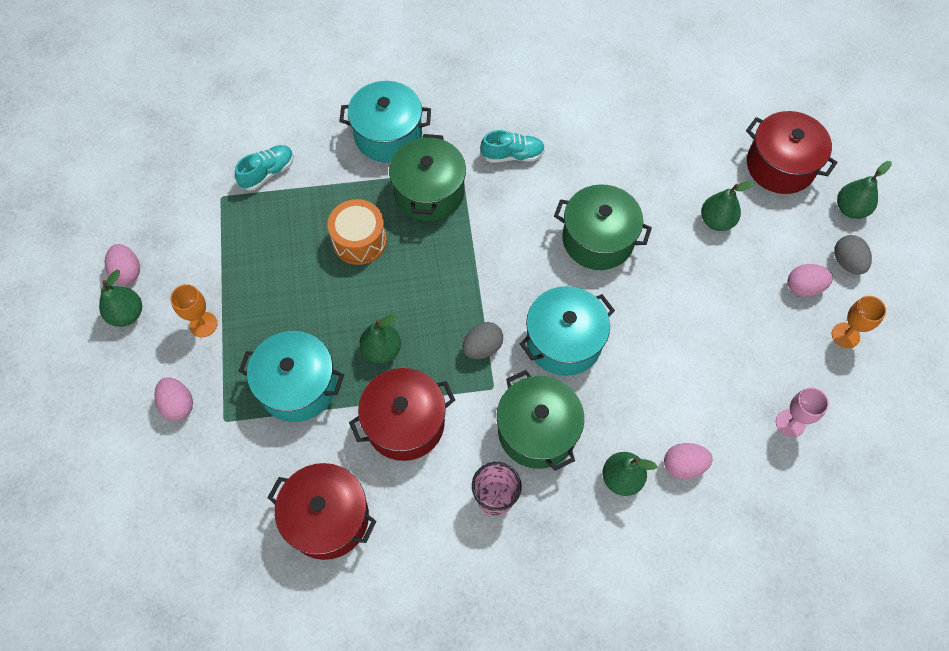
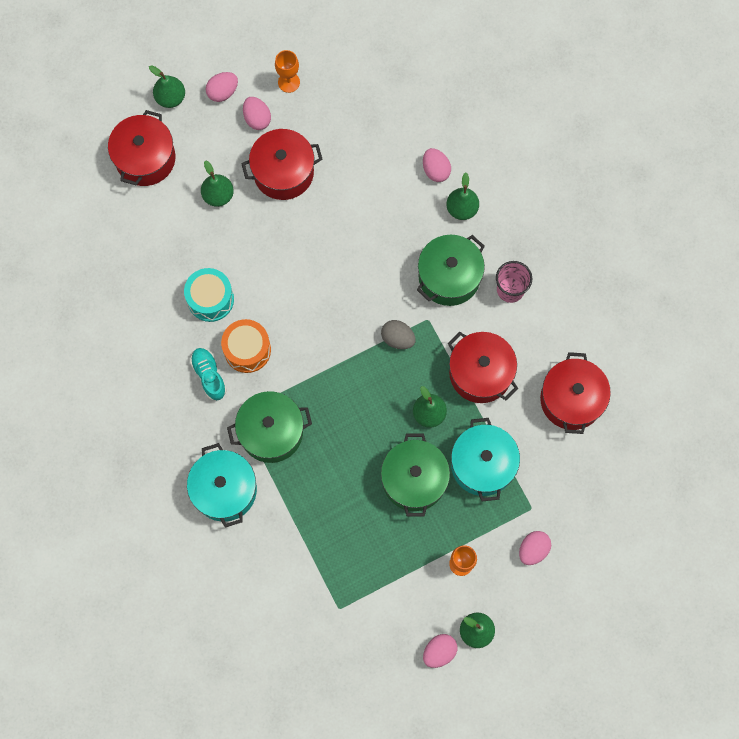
camera: 110 degrees left, 10 degrees up
(268, 173) = (301, 579): turquoise shoe -> none
(359, 241) = (339, 471): orange drum -> orange drum (247, 350)
(564, 341) = (370, 280): turquoise pot -> none
(596, 180) = (210, 299): none -> turquoise drum
(598, 239) = (269, 281): green pot -> green pot (414, 480)
(727, 294) = (283, 172): none -> red pot
(790, 423) = (375, 106): pink goblet -> none
(847, 262) = (223, 92): grey egg -> pink egg

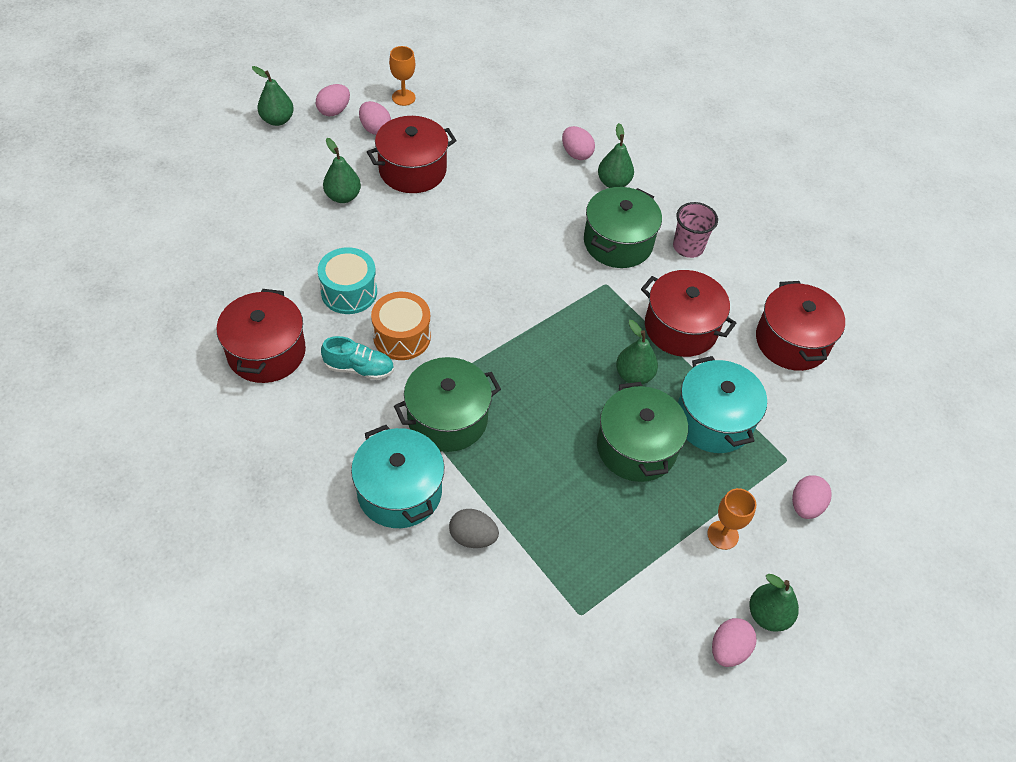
camera: 15 degrees left, 20 degrees down
(145, 158) = (255, 172): red pot -> red pot (266, 352)
(209, 376) = (359, 368): turquoise shoe -> turquoise shoe turned 135 degrees clockwise
(397, 338) = (576, 305): grey egg -> grey egg (473, 537)

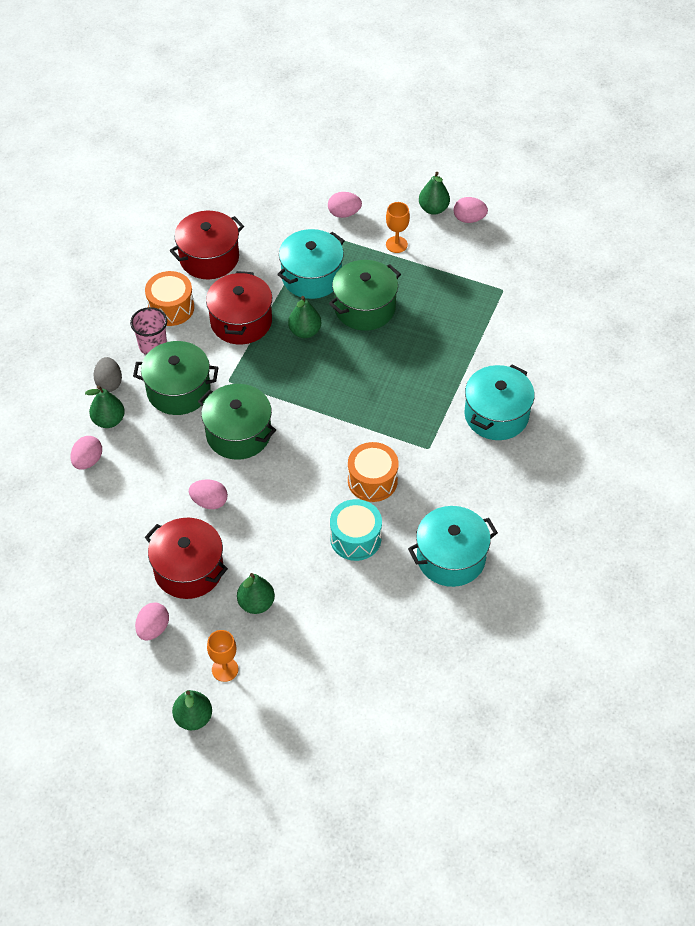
camera: 115 degrees left, 0 degrees up
(266, 352) = (451, 558): red pot -> turquoise pot
(334, 111) = (149, 677): pink egg -> pink egg (209, 502)
(359, 368) = (420, 491): turquoise shoe -> none
(403, 97) = (93, 630): orange goblet -> orange goblet (225, 669)
(447, 418) = (421, 417): green pot -> green pot (238, 434)
(473, 537) = (496, 362): grey egg -> grey egg (109, 383)
(733, 280) = (171, 308): none -> orange drum

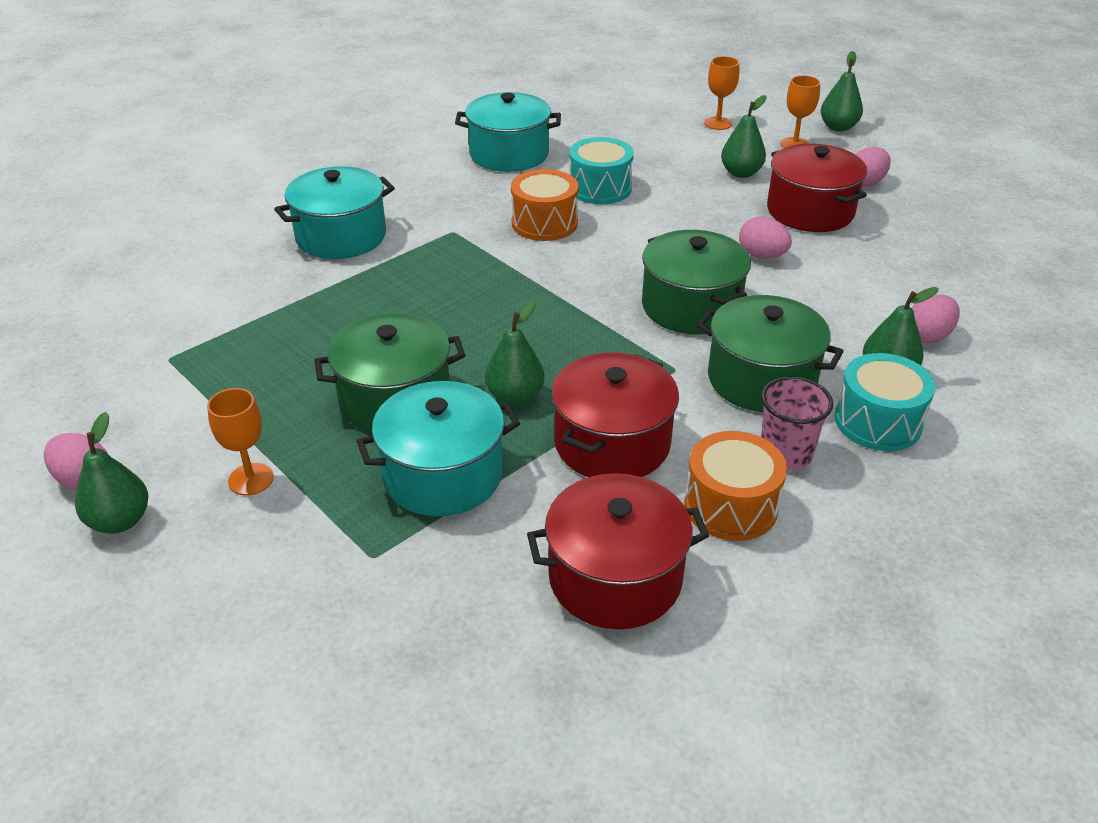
camera: 155 degrees left, 15 degrees down
(109, 383) = (878, 422): grey egg -> turquoise drum
(303, 680) = (718, 123): none -> orange goblet
(344, 213) = (287, 574): pink egg -> none

